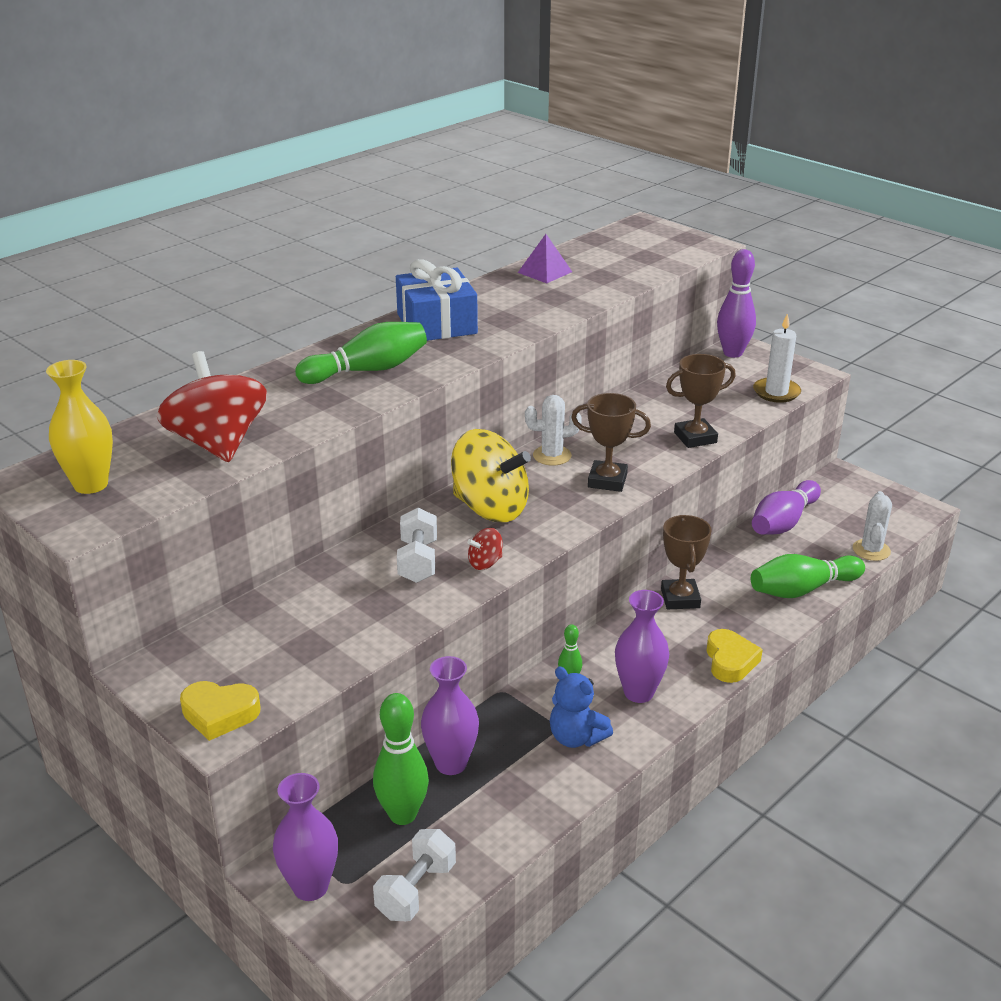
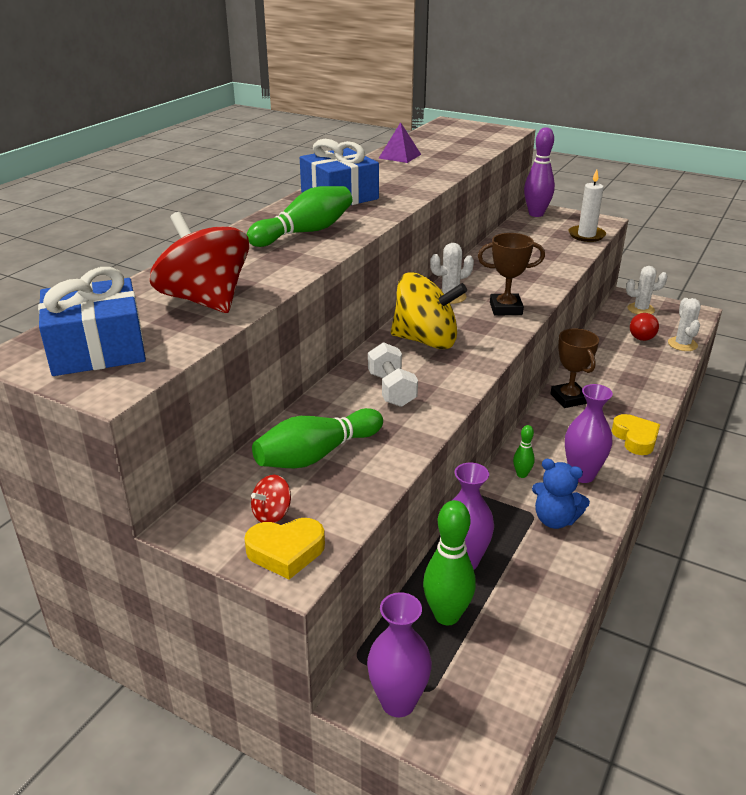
camera: 15 degrees left, 0 degrees up
(91, 484) = (97, 349): yellow vase -> blue gift
(416, 890) = (496, 683): white dumbbell -> none
(485, 563) = (449, 382): red spinning top -> red spinning top (272, 514)
(695, 438) = (550, 271): brown trophy -> none
(783, 522) = (609, 334): purple bowling pin -> none
(802, 589) = (653, 378): green bowling pin -> green bowling pin (317, 455)
(826, 530) = (642, 335): none -> red light bulb
(847, 494) = (641, 309): none -> white cactus

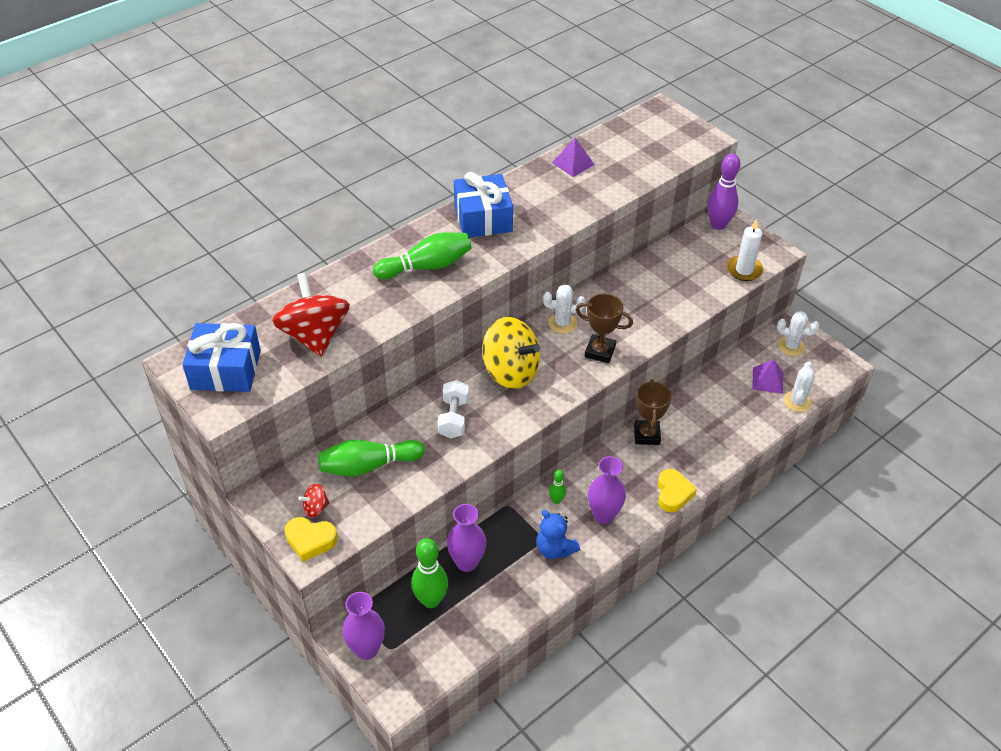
camera: 20 degrees right, 15 degrees up
(642, 335) = (767, 380): red light bulb -> purple pyramid

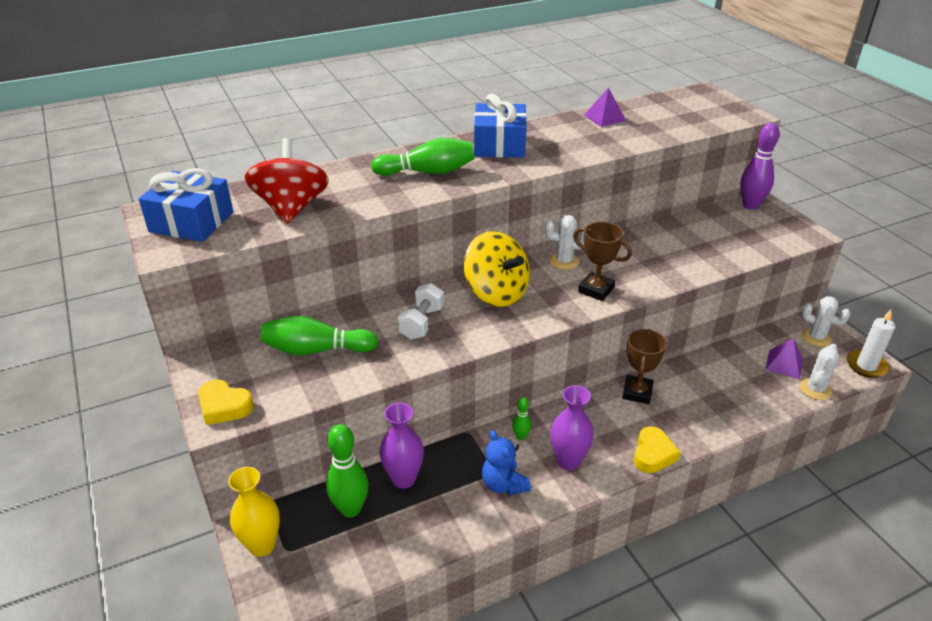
camera: 15 degrees right, 10 degrees down
(315, 508) = (245, 378): red spinning top -> none
(366, 649) = (262, 545): purple vase -> yellow vase
(744, 270) = (771, 244): white candle -> white candle (866, 366)

